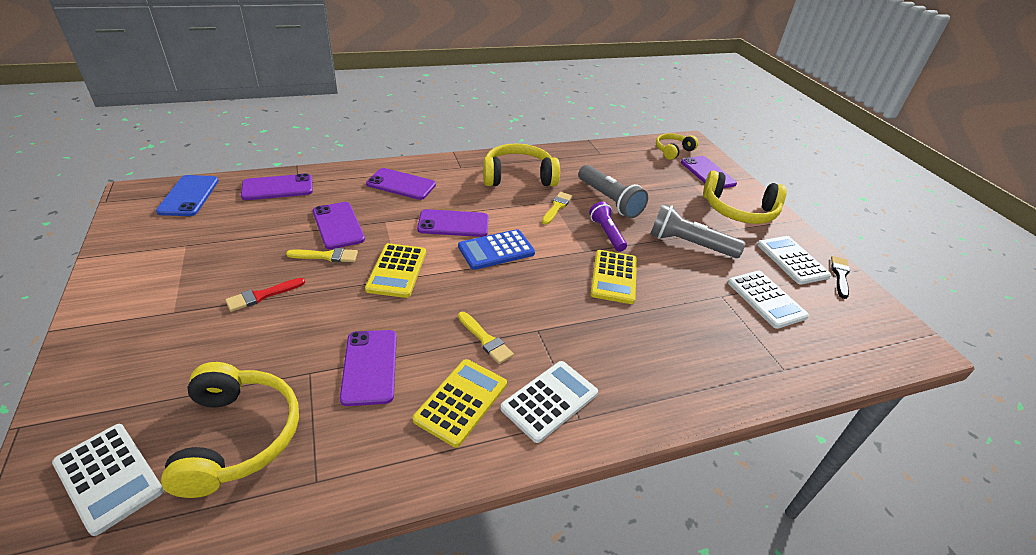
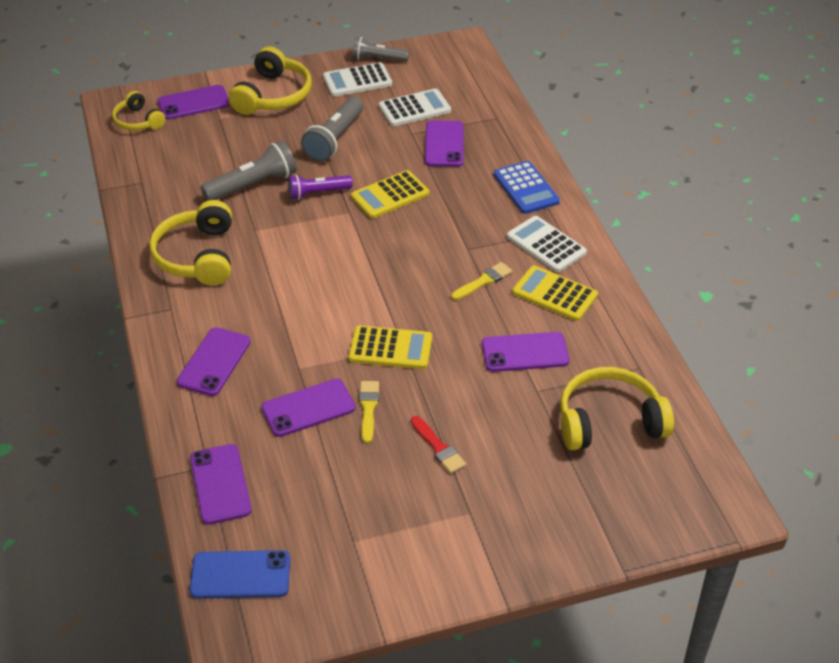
camera: 85 degrees left, 5 degrees up
(108, 477) = (658, 488): white calculator -> none
(453, 224) = (302, 309): purple phone -> purple phone (444, 144)
(496, 250) = (351, 275): blue calculator -> blue calculator (526, 188)
(556, 207) = (267, 227): yellow brush -> none
(614, 277) = (390, 195): yellow calculator -> yellow calculator turned 135 degrees clockwise
(840, 275) = (378, 59): black brush -> grey flashlight

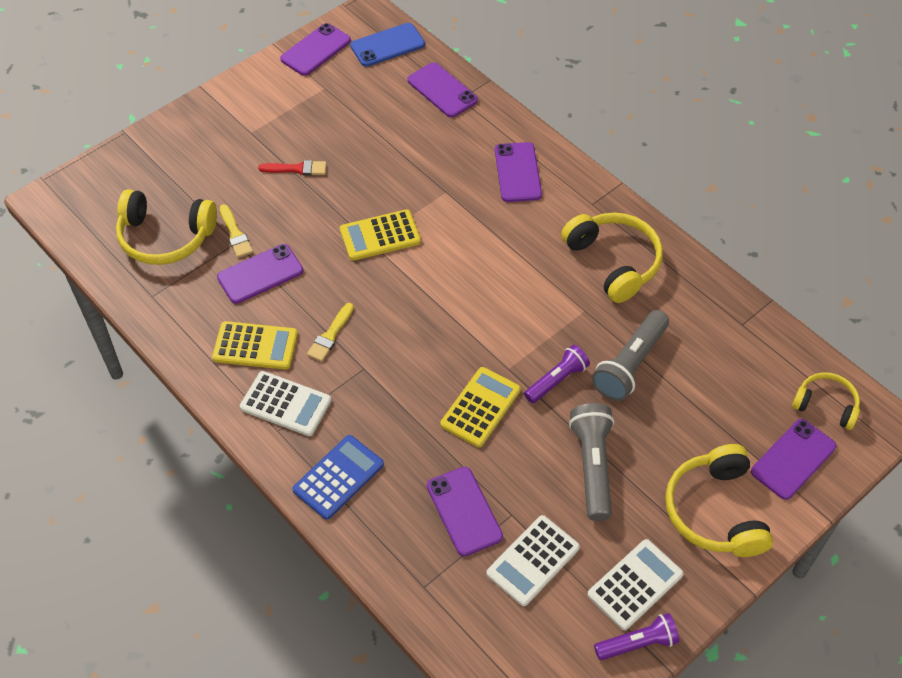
camera: 155 degrees right, 10 degrees up
(308, 408) = (416, 163): purple phone -> purple phone (315, 50)
(368, 408) = (368, 179): yellow brush -> yellow brush (235, 234)
(378, 59) = (637, 643): grey flashlight -> purple flashlight
(438, 447) = (297, 169): red brush -> red brush turned 150 degrees clockwise
(526, 188) = (338, 477): blue calculator -> blue calculator turned 90 degrees clockwise
(609, 421) = (165, 237): yellow headphones -> yellow headphones turned 45 degrees clockwise

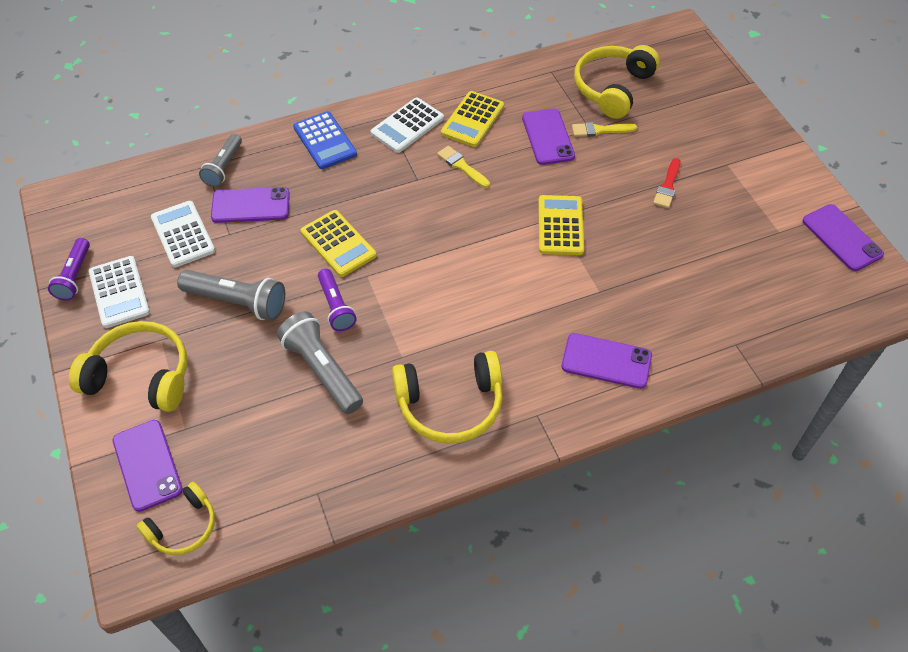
camera: 110 degrees right, 0 degrees up
(387, 45) = (839, 301): blue phone -> none
(419, 566) = (224, 167): none -> grey flashlight
(442, 90) = (753, 331): purple phone -> none

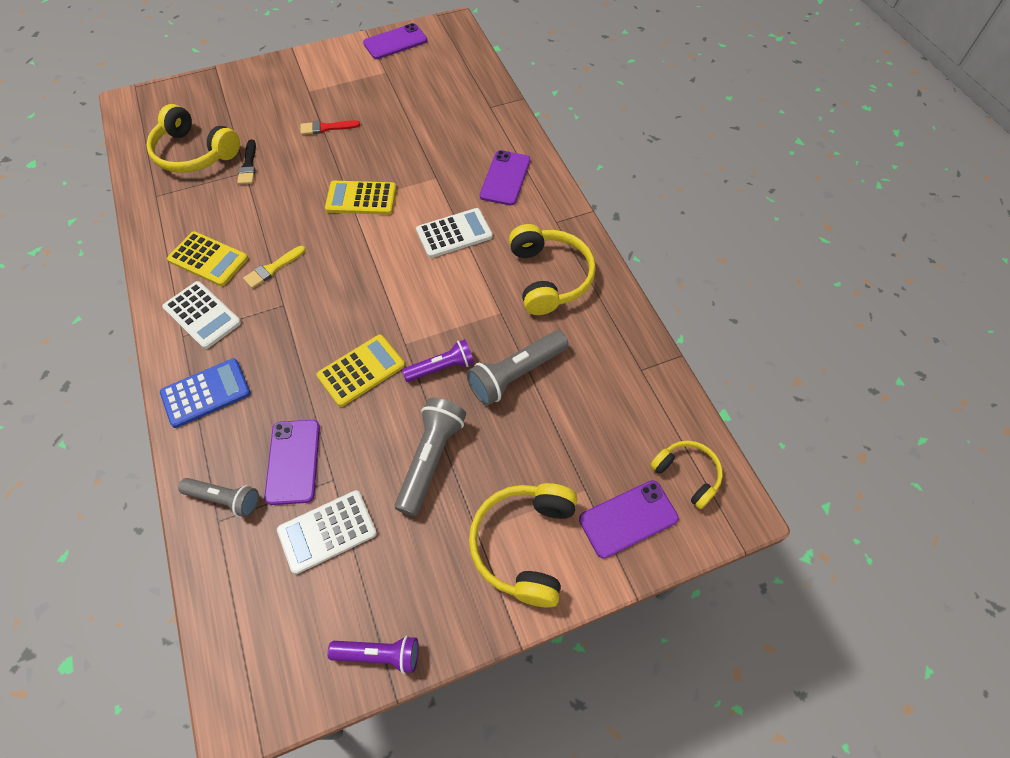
camera: 90 degrees left, 5 degrees up
(119, 292) = (409, 592): white calculator -> white calculator (454, 233)
(548, 137) = (248, 202): purple phone -> none
(600, 130) = (248, 165): yellow brush -> black brush
(667, 186) = (326, 128): red brush -> red brush turned 150 degrees clockwise

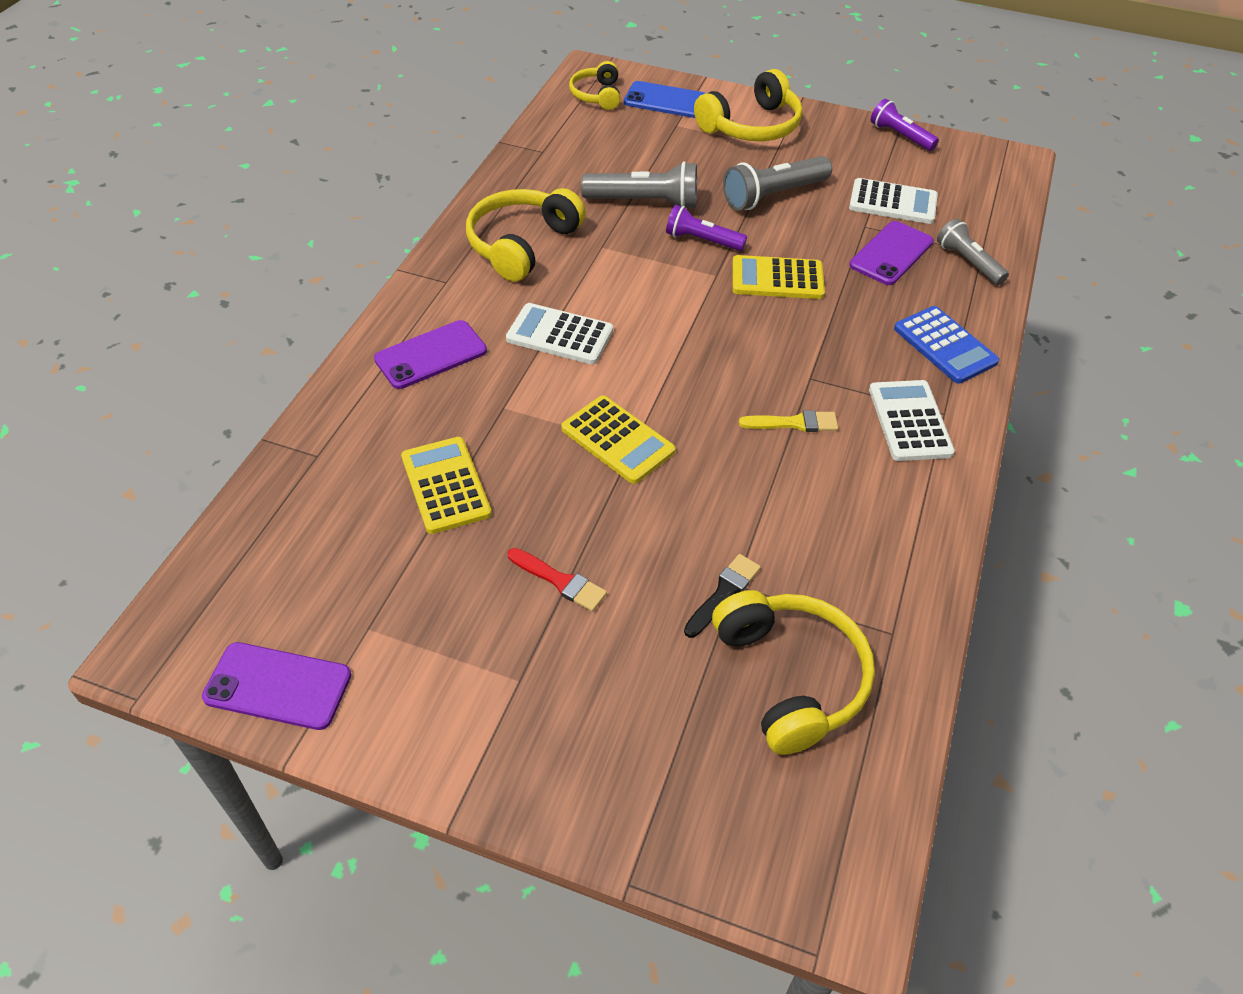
camera: 140 degrees left, 10 degrees down
(206, 393) = (945, 345): blue calculator -> blue calculator turned 135 degrees counterclockwise
(208, 259) = (866, 483): yellow calculator -> yellow calculator (446, 485)
(628, 518) = (666, 101): purple phone -> blue phone

